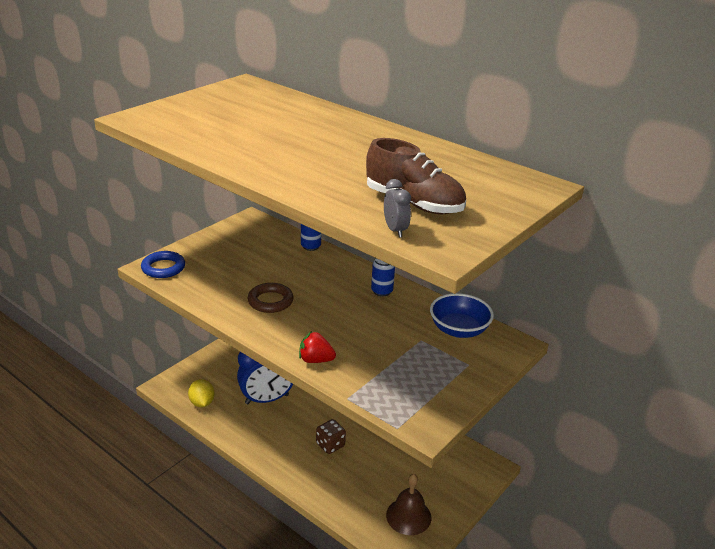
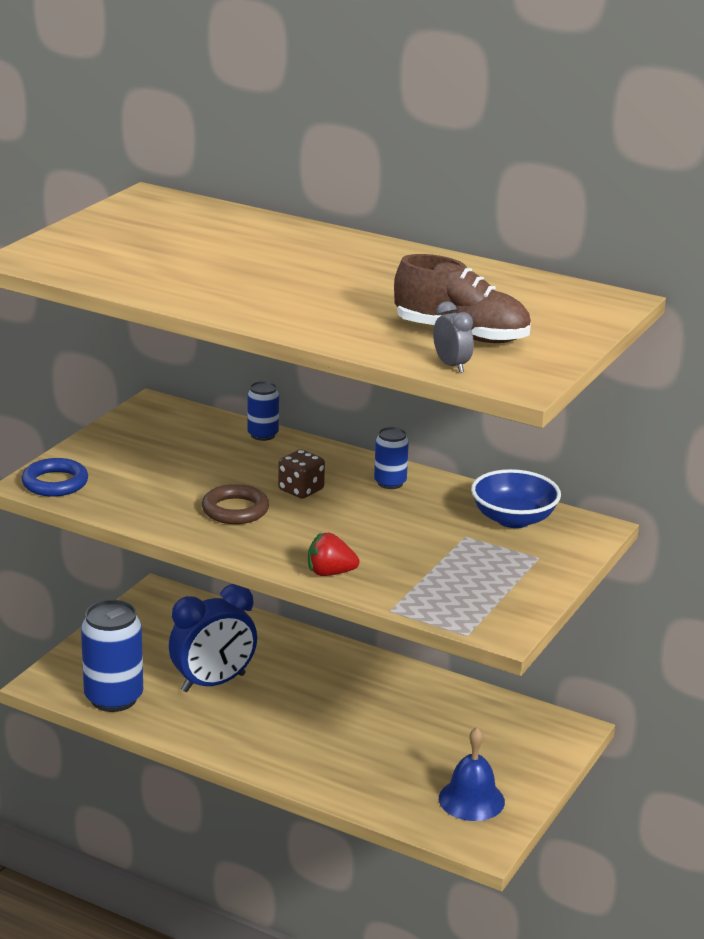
camera: 10 degrees left, 5 degrees down
(202, 403) = (113, 698): yellow lemon -> blue can
(330, 445) = (331, 729): brown dice -> brown dice (301, 490)
(408, 516) = (471, 800): brown bell -> blue bell

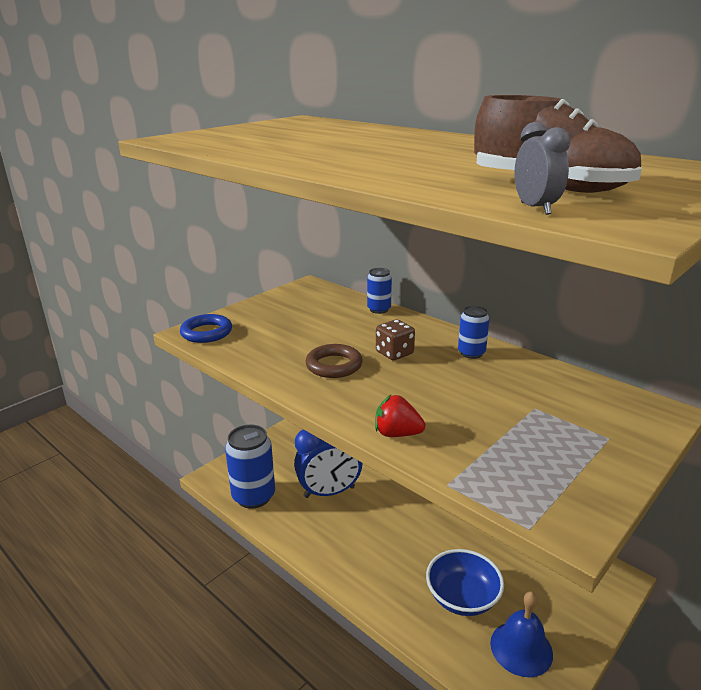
camera: 15 degrees right, 0 degrees up
(513, 519) = (582, 395): blue bowl -> blue bowl (462, 597)

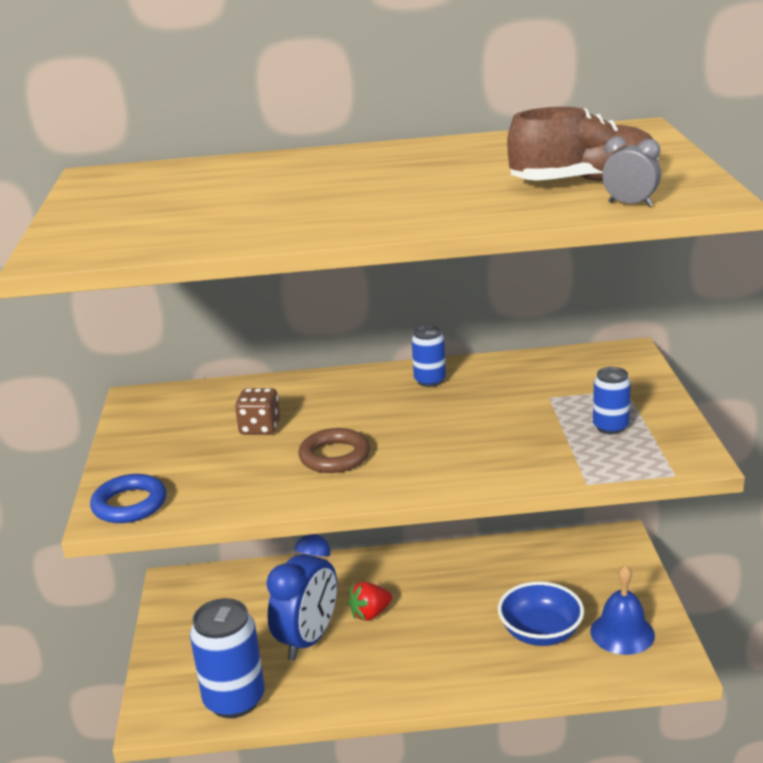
camera: 45 degrees left, 0 degrees up
(379, 309) = (270, 385): blue can -> blue can (610, 427)
(394, 353) = (367, 416): brown dice -> brown dice (260, 428)
(397, 434) = (492, 474): red strawberry -> red strawberry (370, 614)

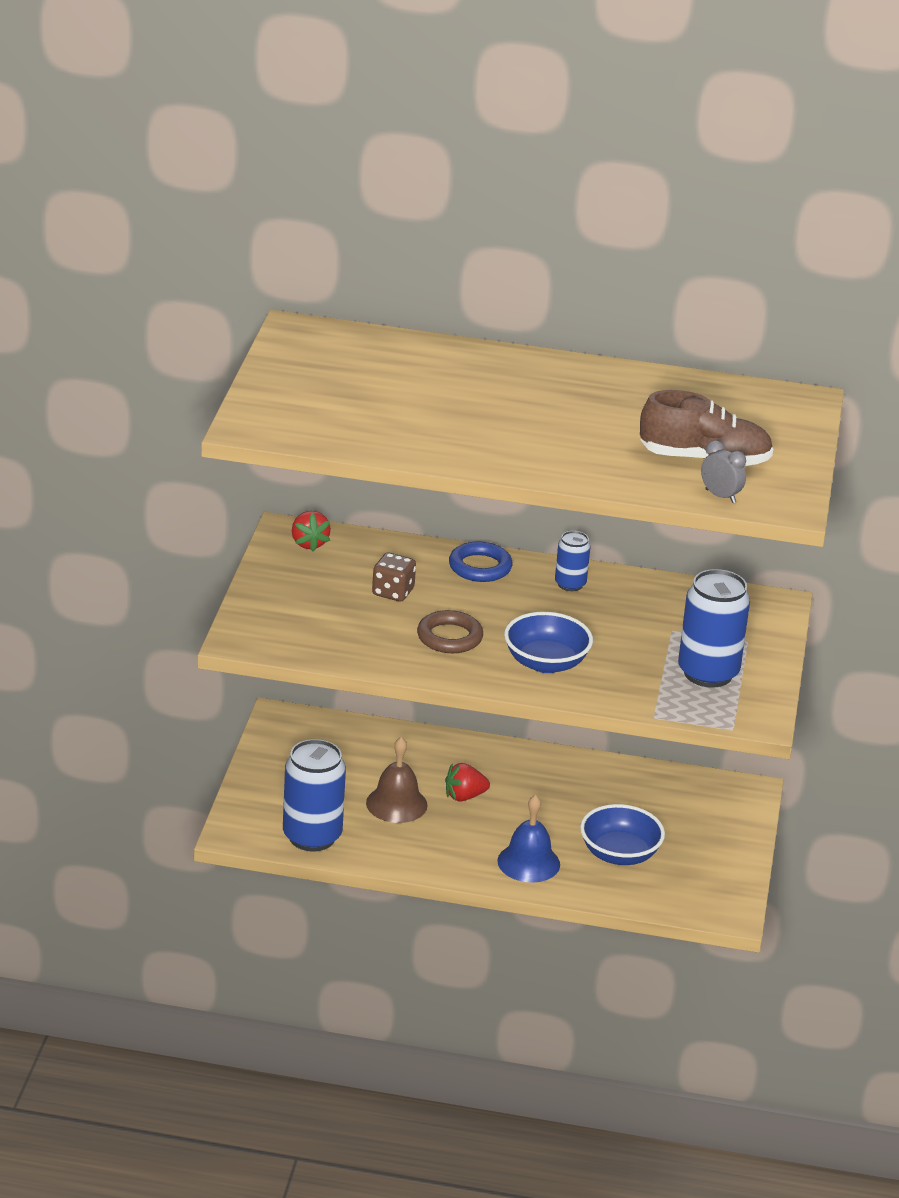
camera: 10 degrees right, 5 degrees up
(129, 504) = (260, 636): blue ring -> blue ring (480, 567)
(161, 404) = (309, 543): none -> red strawberry
(308, 639) = (396, 804): blue clock -> brown bell
(445, 457) = (546, 663): none -> blue bowl
(610, 427) = (708, 673): blue can -> blue can, size x1.87
(622, 633) = (697, 874): blue bell -> blue bell (528, 862)

